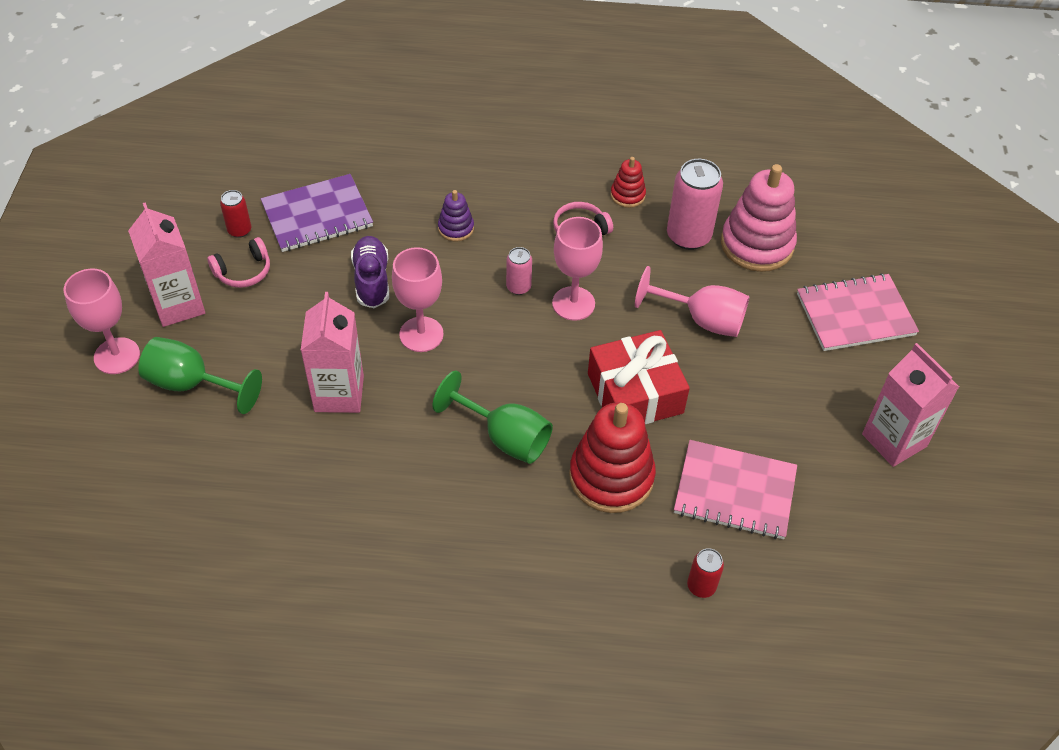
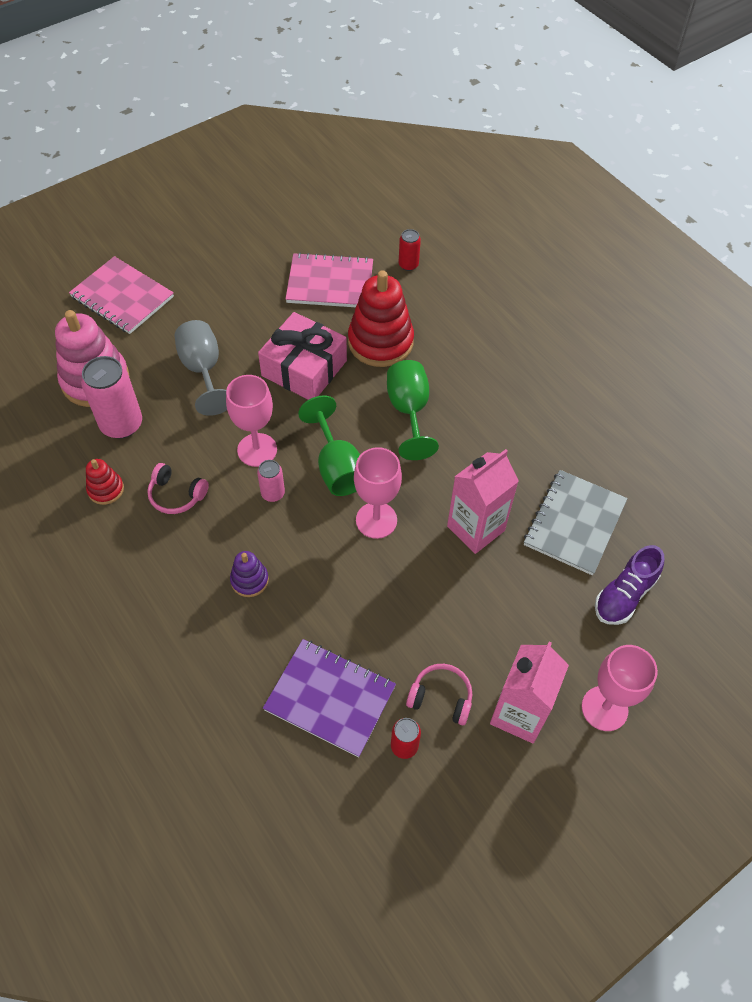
camera: 130 degrees left, 5 degrees up
(191, 384) = (568, 629): green goblet -> green goblet (337, 467)
(261, 468) = (574, 523): none -> grey notebook
(372, 280) = (359, 594): purple shoe -> purple shoe (624, 595)
(635, 393) = (304, 368): red gift -> pink gift
(702, 320) = (203, 370): pink goblet -> grey goblet
(735, 491) = (330, 283): pink notebook -> pink notebook turned 60 degrees counterclockwise
(894, 440) = (218, 235): pink carton -> none

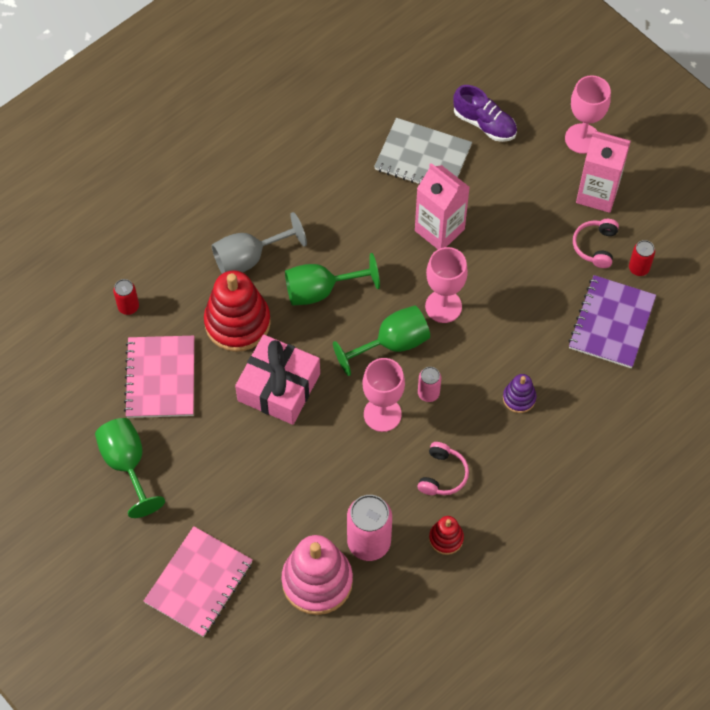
camera: 95 degrees left, 5 degrees up
(203, 370) = (292, 480): grey goblet -> grey goblet (249, 258)
(248, 256) = (127, 464): none -> green goblet

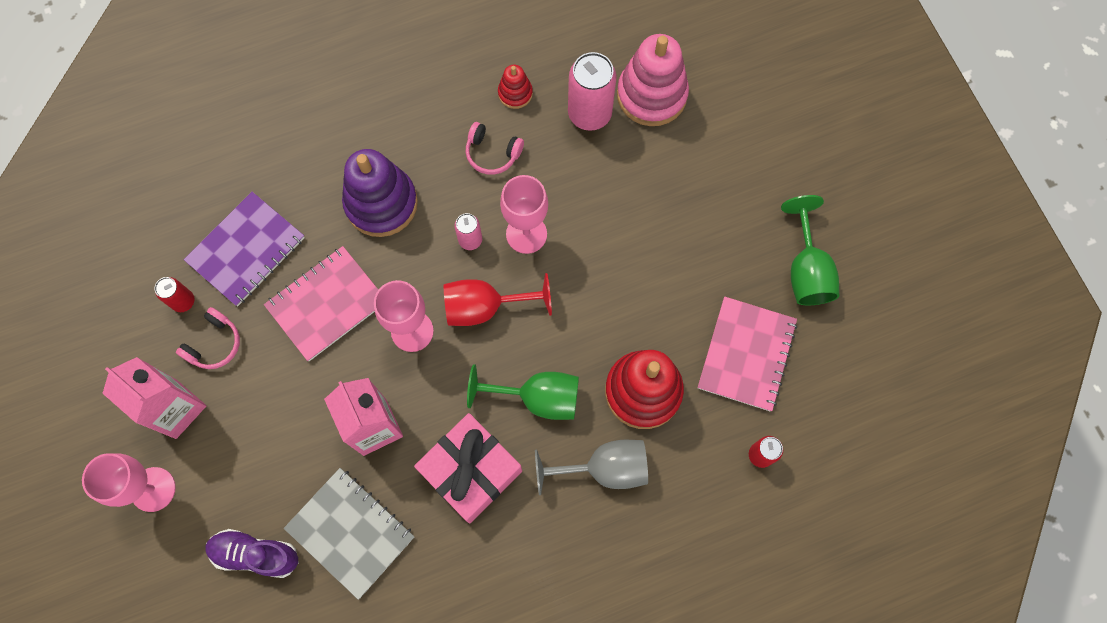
camera: 160 degrees left, 10 degrees up
(199, 582) = (765, 130): pink notebook -> pink notebook (327, 304)
(278, 387) = (623, 300): pink gift -> pink gift (471, 471)
(392, 344) = (485, 307): green goblet -> red goblet
(442, 475) = (492, 153): pink headphones -> pink headphones turned 105 degrees counterclockwise
(484, 124) = (255, 554): purple shoe -> purple shoe turned 45 degrees counterclockwise
(519, 398) = (381, 203): purple stacking toy -> purple stacking toy, size x2.03

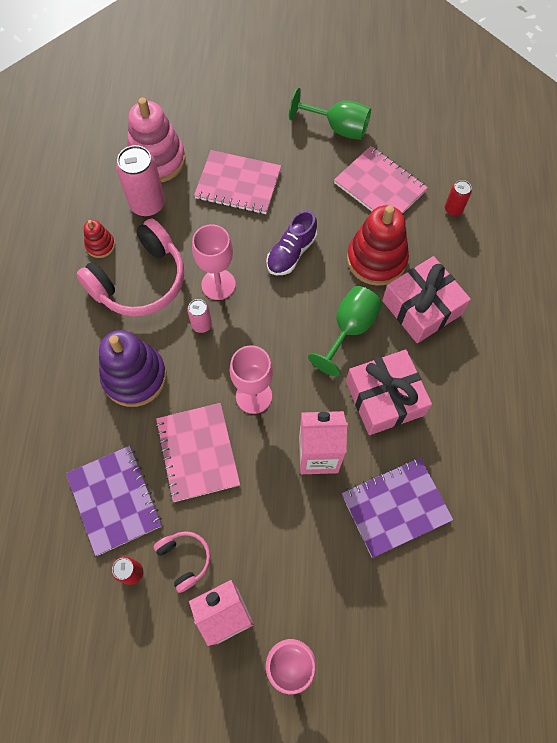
camera: 65 degrees left, 5 degrees down
(255, 554) = (383, 591): purple shoe -> purple shoe (291, 253)
(350, 533) = (396, 507): grey notebook -> purple notebook
(485, 307) = (261, 336): red goblet -> none
(492, 153) = (140, 281): pink headphones -> pink headphones, size x2.07
(604, 468) = (422, 307): grey goblet -> pink gift
(666, 194) = (238, 184): none -> pink notebook

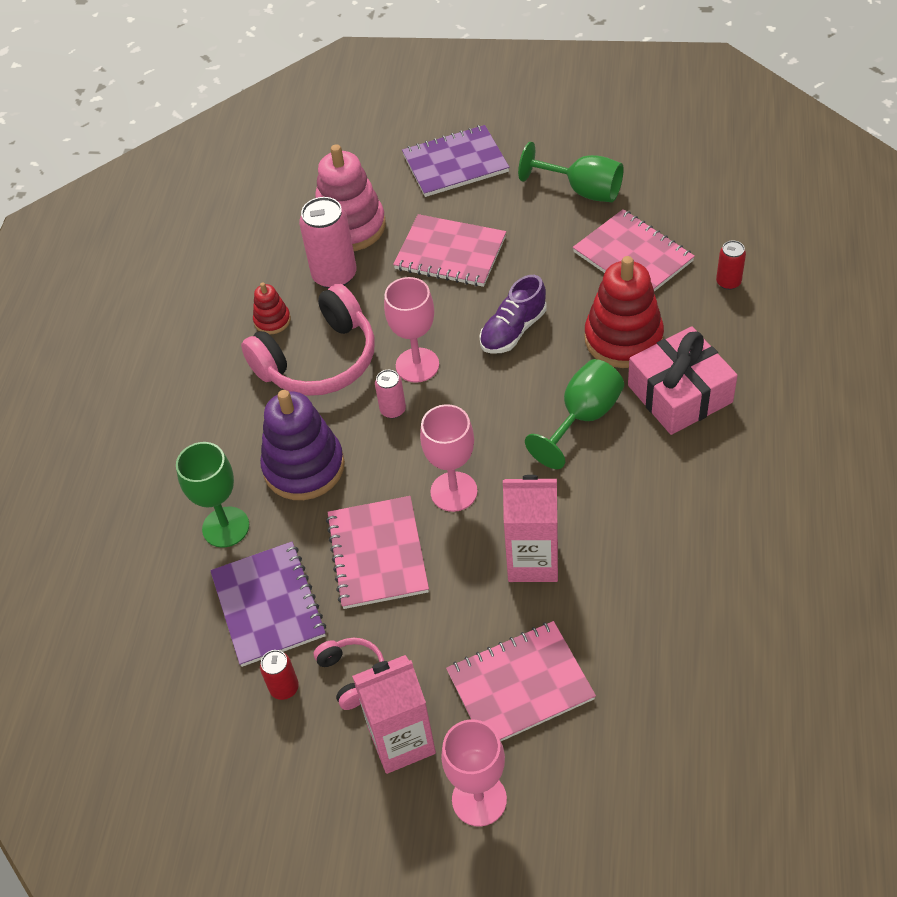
camera: 10 degrees right, 15 degrees down
(76, 432) = (225, 527): none -> green goblet
(315, 563) = (520, 686): none -> pink notebook
(384, 398) = (624, 497): pink gift -> none
(396, 507) = (631, 624): purple notebook -> purple notebook (455, 163)

